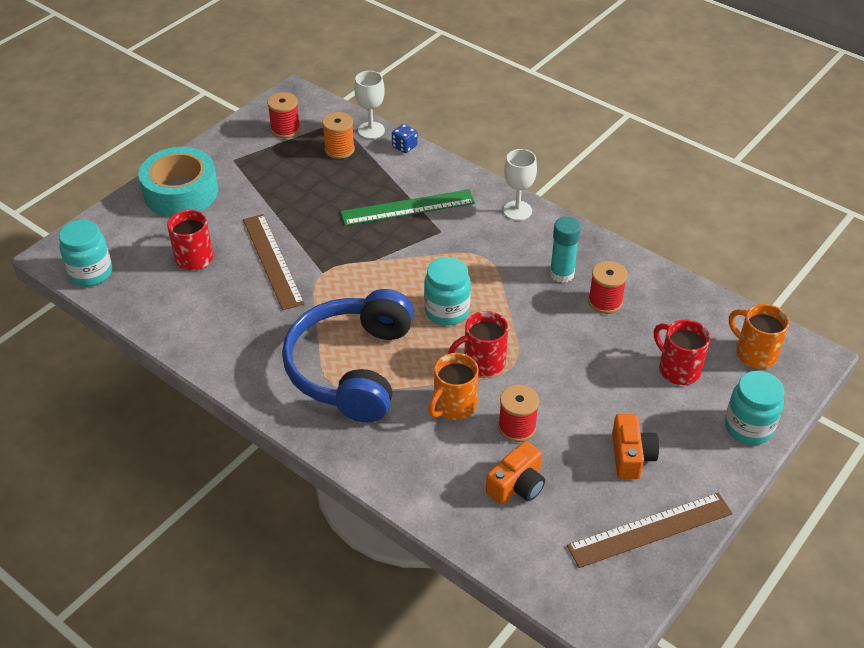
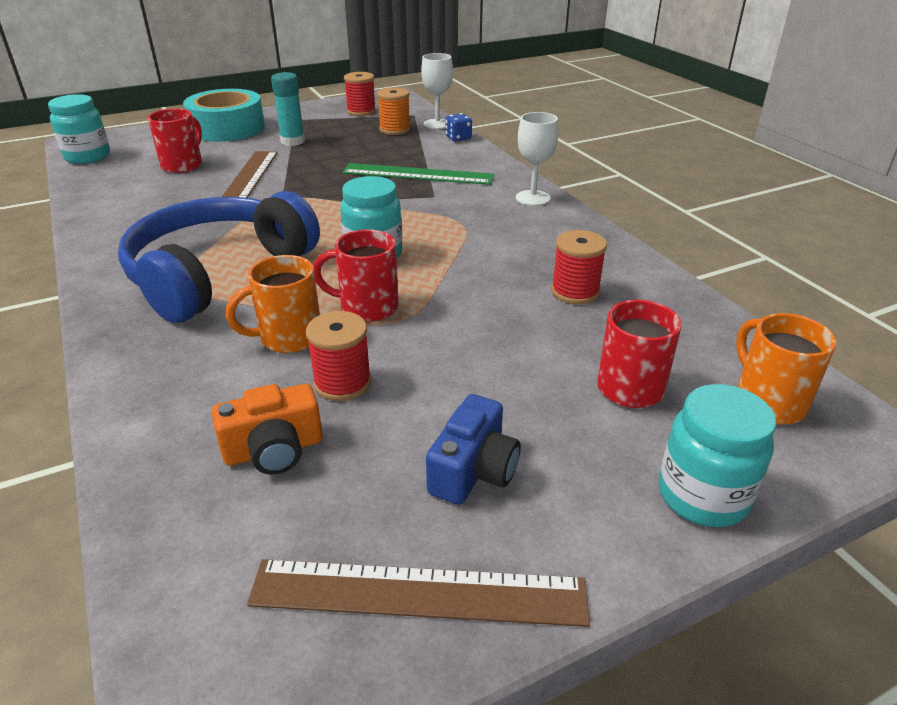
camera: 25 degrees right, 10 degrees down
(561, 274) = (540, 255): turquoise glue stick -> turquoise glue stick (292, 141)
(631, 456) = (473, 470): orange camera -> blue camera

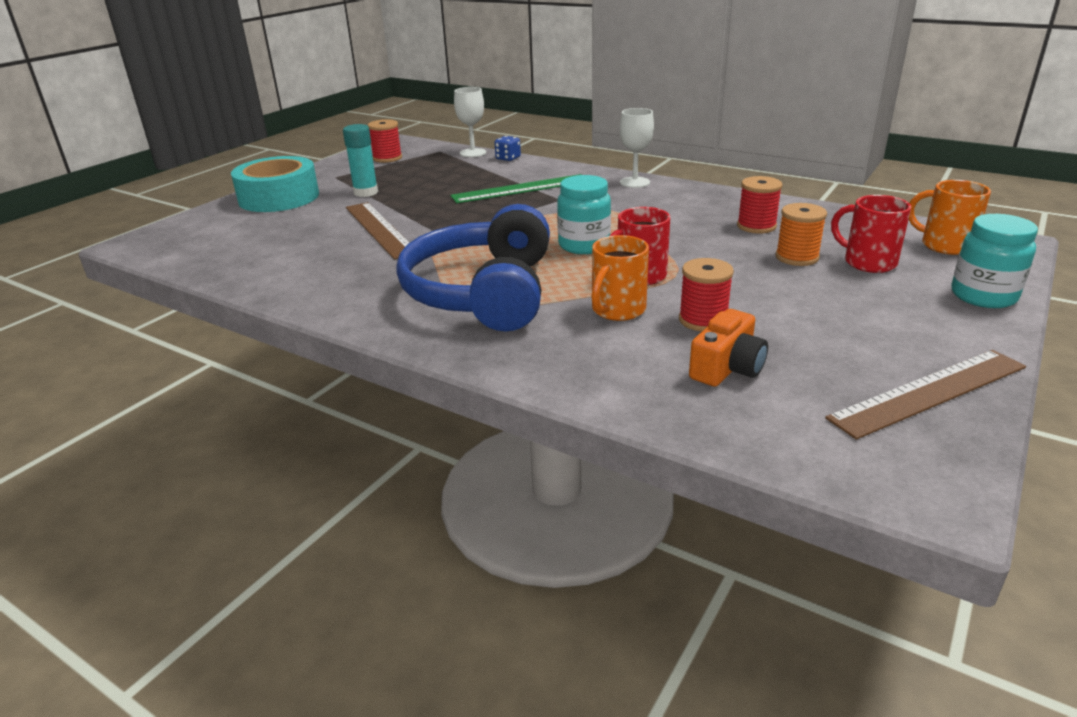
camera: 30 degrees left, 5 degrees down
(88, 157) = (170, 252): turquoise jar -> none
(183, 165) = (291, 233): red mug -> none
(395, 129) = (443, 164): orange spool -> orange spool (797, 257)
(473, 470) = (859, 330): blue camera -> none

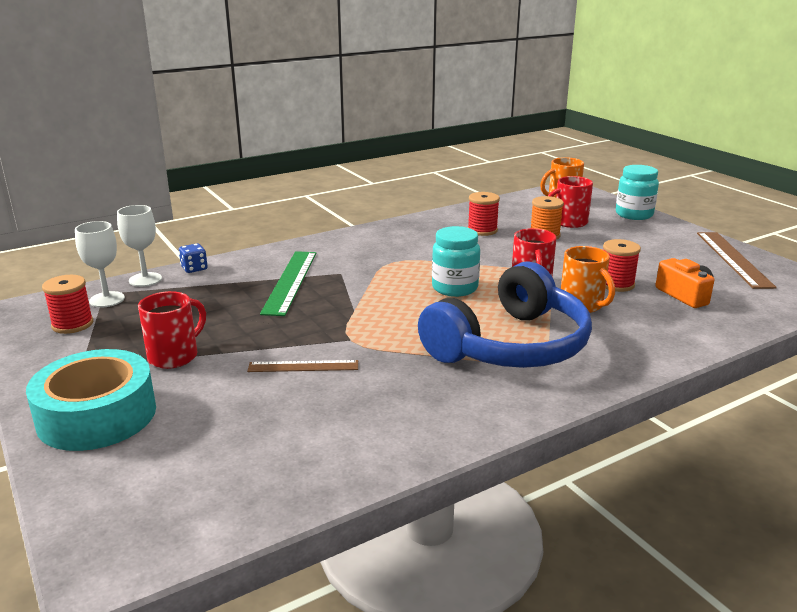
camera: 65 degrees left, 5 degrees down
(366, 192) = (175, 356): turquoise glue stick -> red mug
(379, 229) = (303, 366): brown ruler -> brown ruler, size x0.60
(483, 292) = (510, 345): blue headphones -> blue headphones turned 75 degrees counterclockwise
(634, 182) = (343, 240): white goblet -> white goblet (107, 299)

